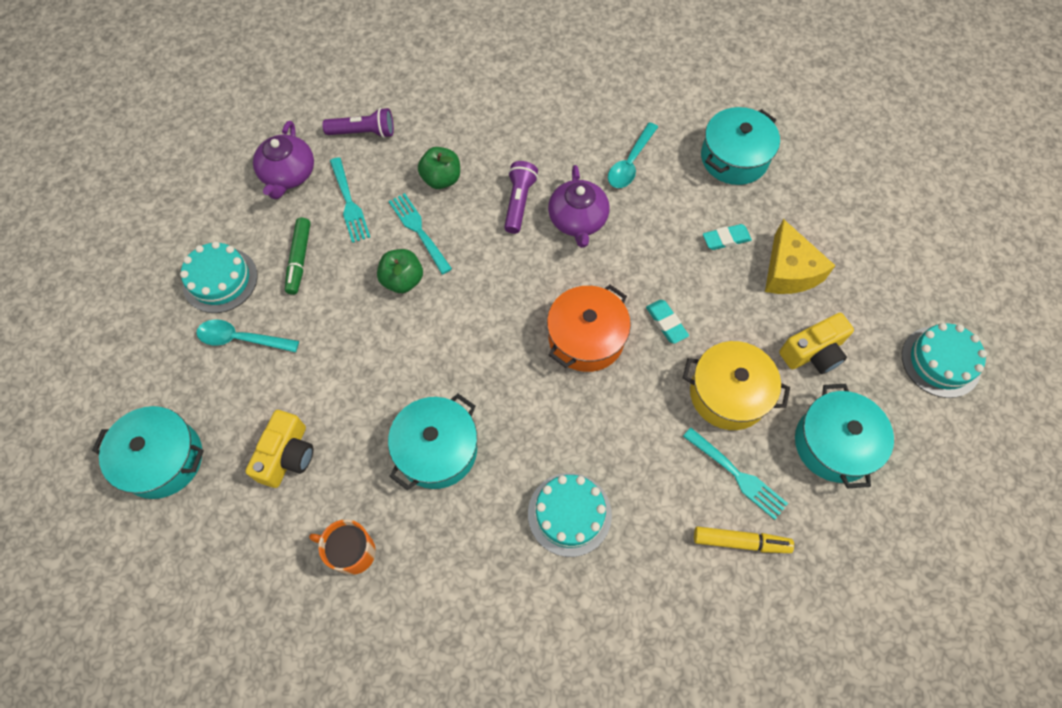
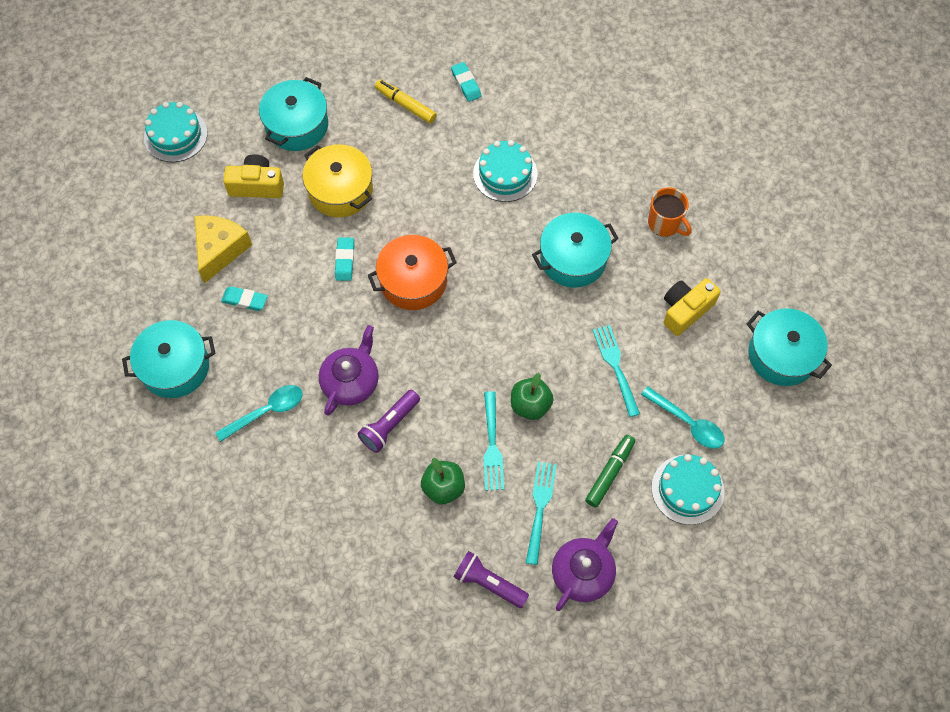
camera: 150 degrees left, 0 degrees up
(693, 617) = (466, 84): none -> turquoise eraser
(737, 475) = (376, 140): turquoise fork -> turquoise fork (615, 366)

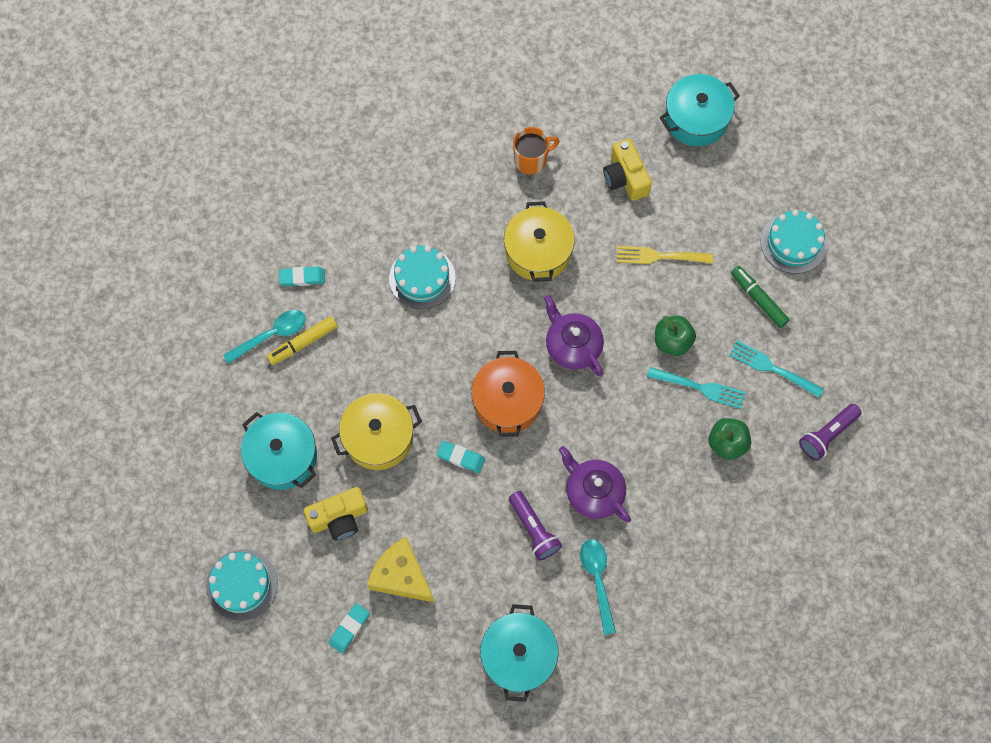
camera: 70 degrees left, 5 degrees up
(245, 300) = (469, 567): turquoise eraser -> turquoise eraser (349, 628)
(257, 185) = (339, 518): yellow camera -> yellow camera turned 135 degrees counterclockwise
(389, 426) = (650, 471): purple flashlight -> purple flashlight (534, 529)
(573, 259) = (538, 251): turquoise pot -> yellow pot
(583, 572) = (840, 354): purple teapot -> purple teapot (572, 345)
(615, 366) = (659, 256): turquoise fork -> yellow fork
(687, 423) = (733, 219): turquoise spoon -> turquoise spoon (271, 335)

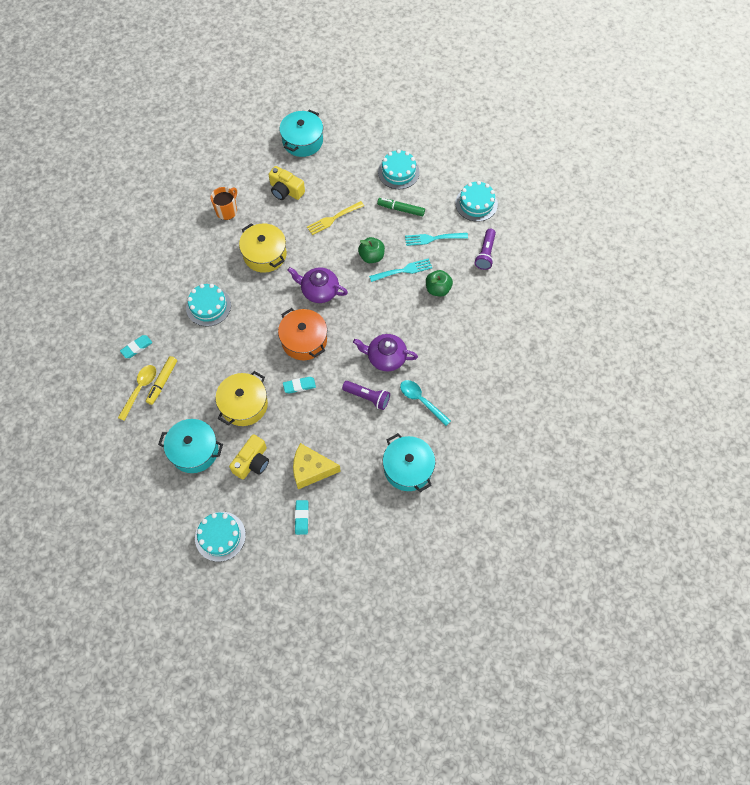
camera: 35 degrees left, 5 degrees down
(271, 335) = (140, 389): turquoise spoon -> yellow spoon
(867, 355) = (476, 203): none -> turquoise cake

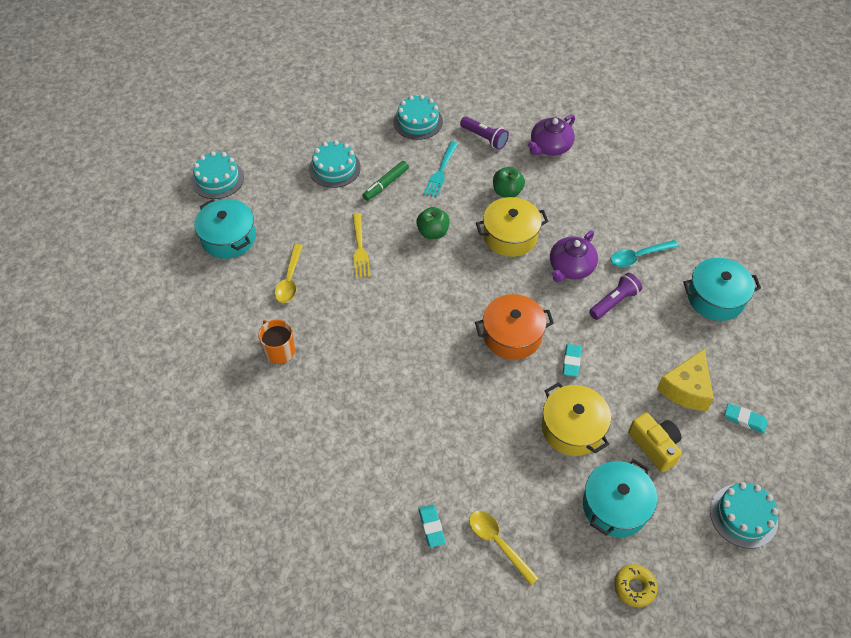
camera: 65 degrees left, 10 degrees down
(140, 480) = (634, 587): none -> yellow donut
(162, 382) = (499, 511): yellow marker -> none
(208, 306) = (412, 420): turquoise cake -> turquoise cake (217, 179)
(265, 254) = (369, 333): yellow pot -> yellow pot (510, 236)
(286, 191) = (290, 279): yellow camera -> yellow spoon
(319, 290) = (451, 297): purple teapot -> purple teapot (550, 146)
(403, 270) = (467, 211): turquoise fork -> none

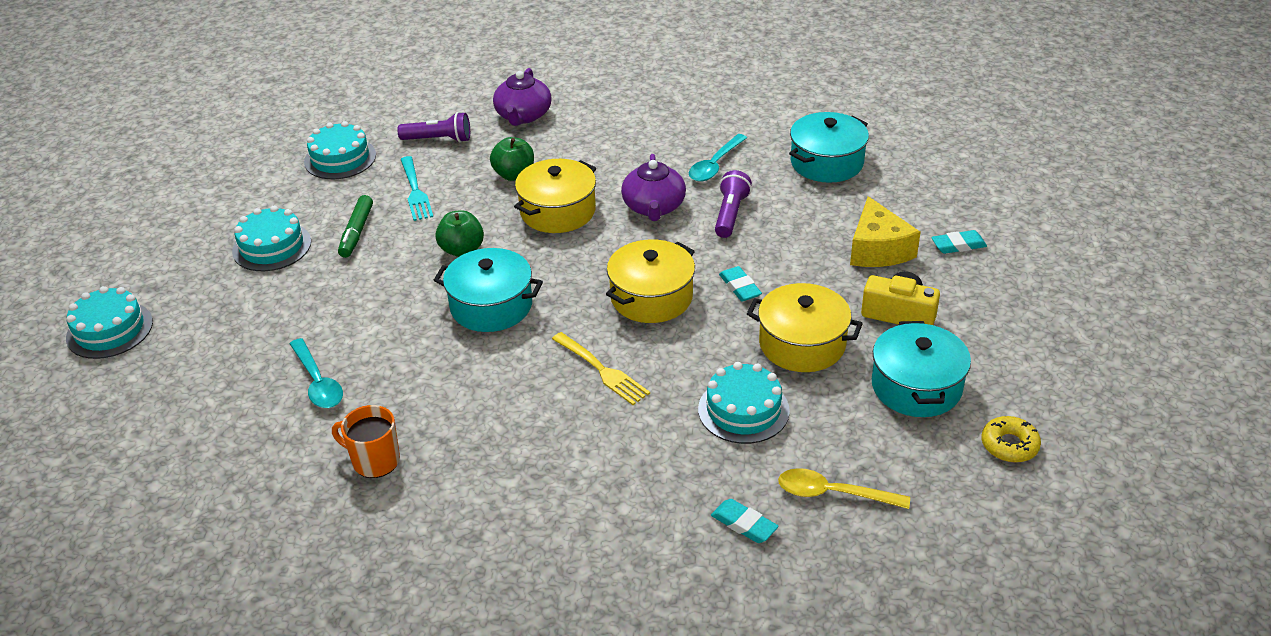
camera: 35 degrees left, 15 degrees down
(228, 238) = (186, 382): turquoise pot -> turquoise pot (491, 306)
(290, 279) = (318, 382): yellow spoon -> turquoise spoon
(360, 248) = (383, 307): yellow fork -> yellow fork (602, 370)
(512, 335) = (651, 297): orange pot -> yellow pot
(743, 516) = (1041, 323): turquoise cake -> turquoise cake (743, 410)

